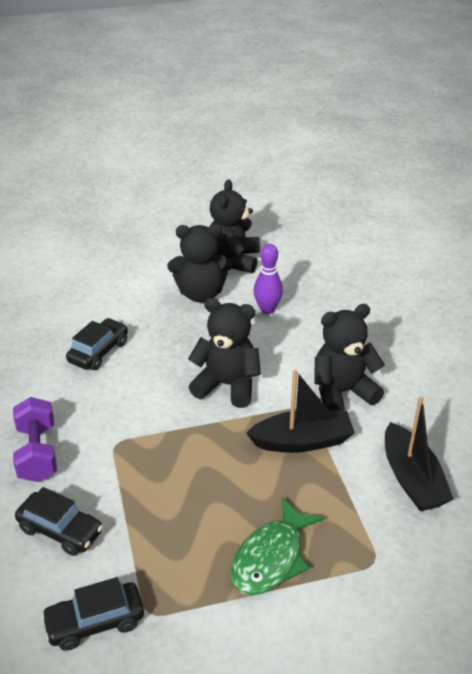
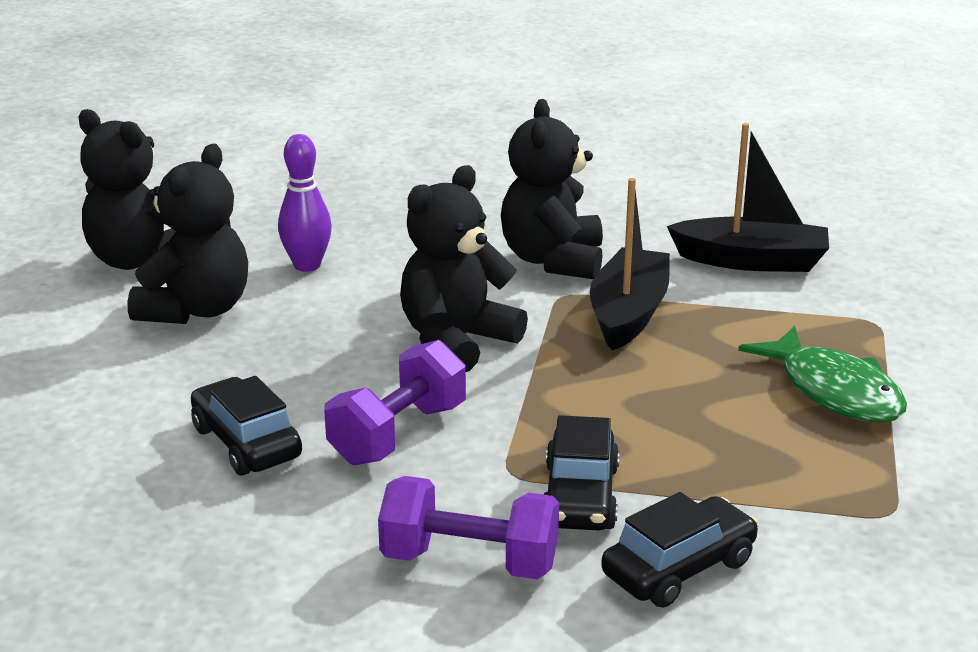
camera: 65 degrees left, 10 degrees down
(95, 622) = (889, 567): black car -> black car (580, 496)
(129, 395) = (398, 434): none -> purple dumbbell

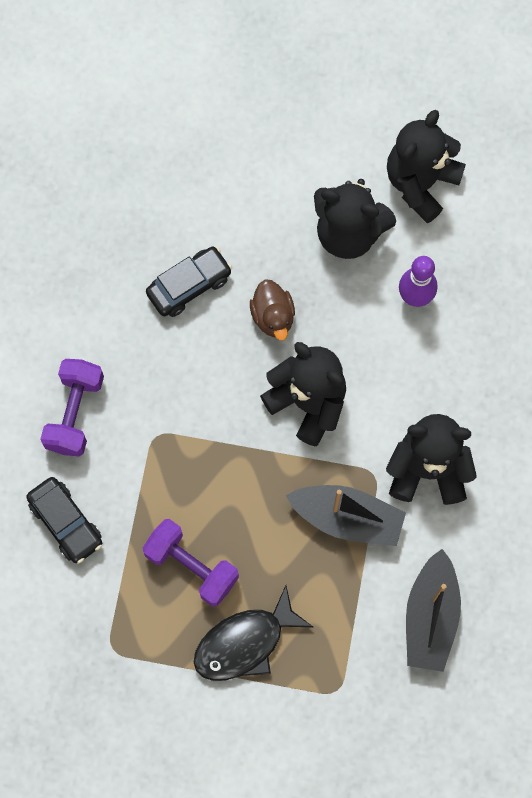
camera: 90 degrees right, 45 degrees up
(316, 368) = (273, 316): none -> brown duck
(398, 434) = (197, 370): purple dumbbell -> purple dumbbell (191, 566)
(580, 496) = (132, 474): black car -> none
(834, 391) = (245, 643): green fish -> black fish

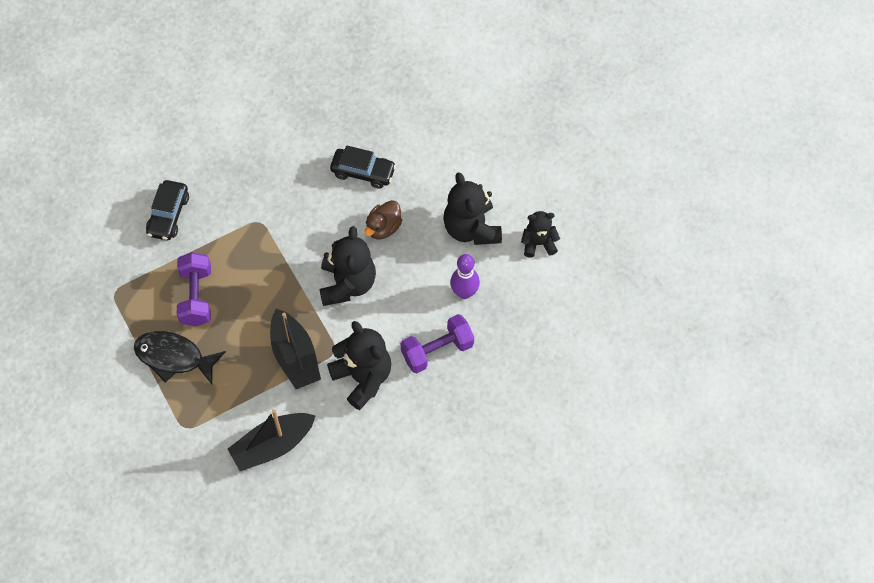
camera: 50 degrees right, 10 degrees down
(75, 413) = (236, 172): purple dumbbell -> purple dumbbell (437, 350)
(420, 183) = (538, 243): black teddy bear -> black teddy bear, size x0.60

